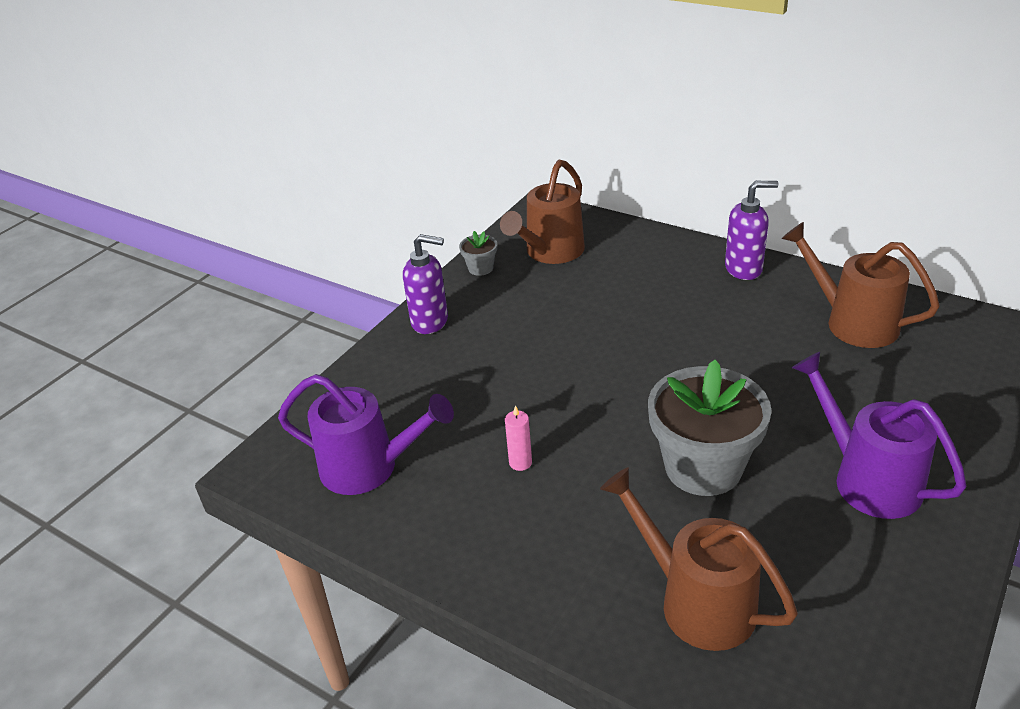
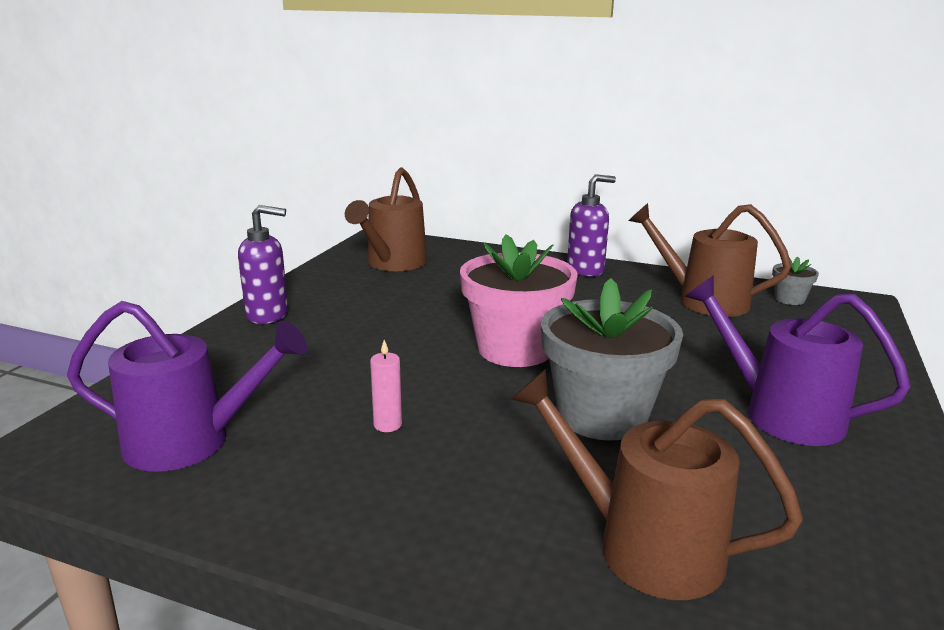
camera: 15 degrees left, 15 degrees down
(480, 268) = (321, 276): grey flower pot -> grey flower pot (789, 299)
(645, 381) = (515, 349): none -> pink flower pot

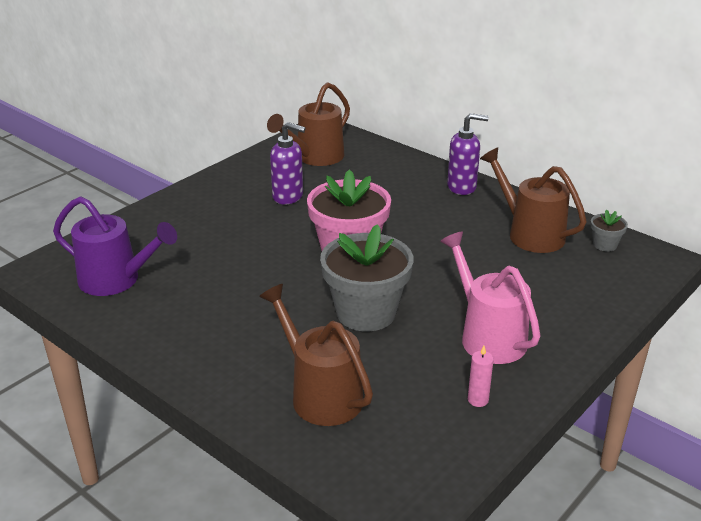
camera: 20 degrees right, 10 degrees up
(268, 315) = (202, 192): purple soap dispenser -> purple soap dispenser (288, 196)
(387, 425) = (230, 292): pink candle -> pink candle (478, 400)
(779, 413) = (487, 336): purple watering can -> pink watering can

